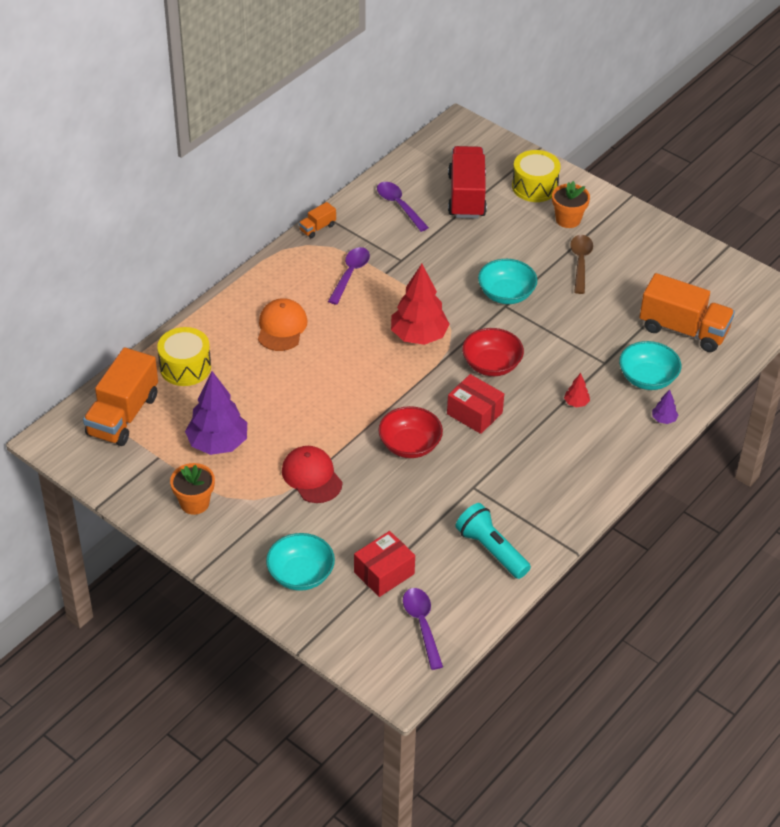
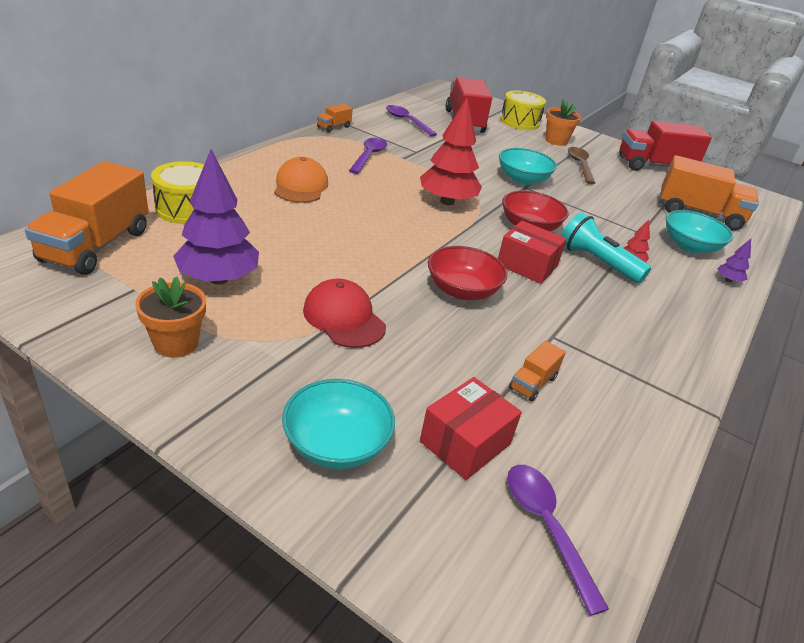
camera: 10 degrees left, 10 degrees down
(444, 528) = (532, 383): none -> orange truck
(491, 550) = (606, 412): turquoise flashlight -> turquoise flashlight (597, 262)
(671, 253) = (654, 166): none -> red truck

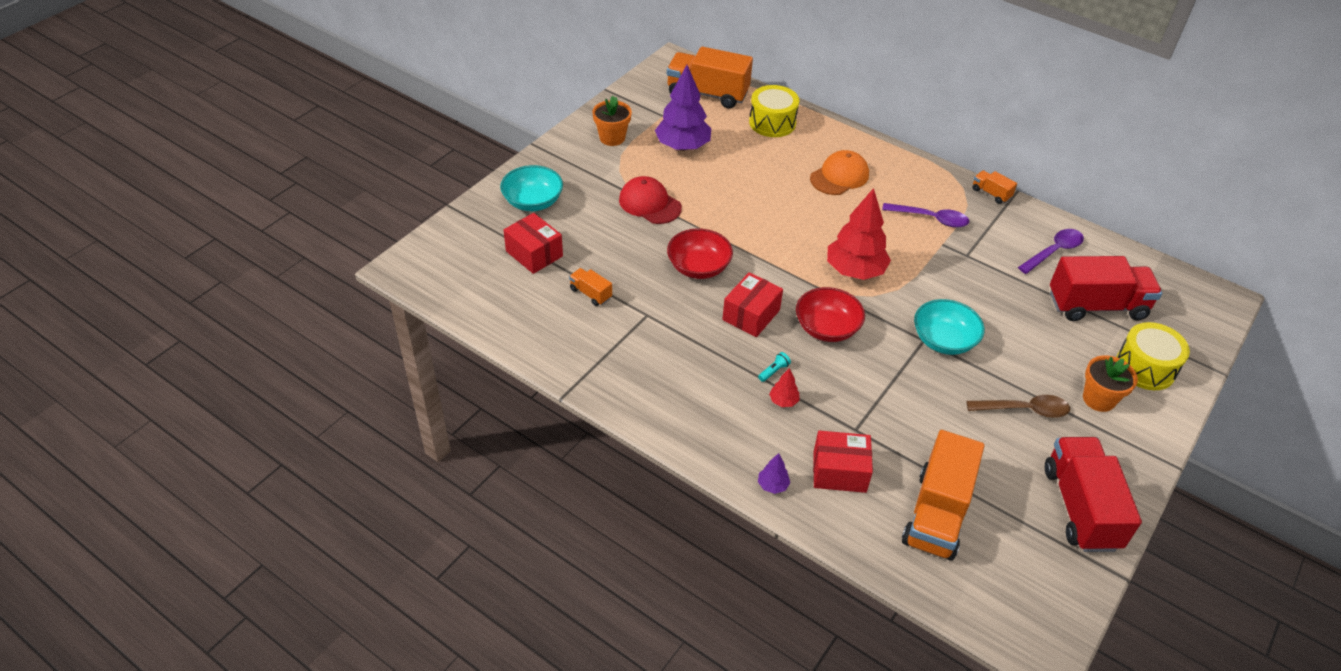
camera: 95 degrees right, 10 degrees up
(300, 186) = (839, 176): orange cap -> orange cap turned 45 degrees counterclockwise
(344, 318) = (649, 204): red cap -> red cap turned 105 degrees counterclockwise
(546, 527) = (472, 280): purple spoon -> none
(597, 262) = (774, 371): turquoise flashlight -> turquoise flashlight, size x0.40
(689, 246) = (839, 471): turquoise bowl -> red box

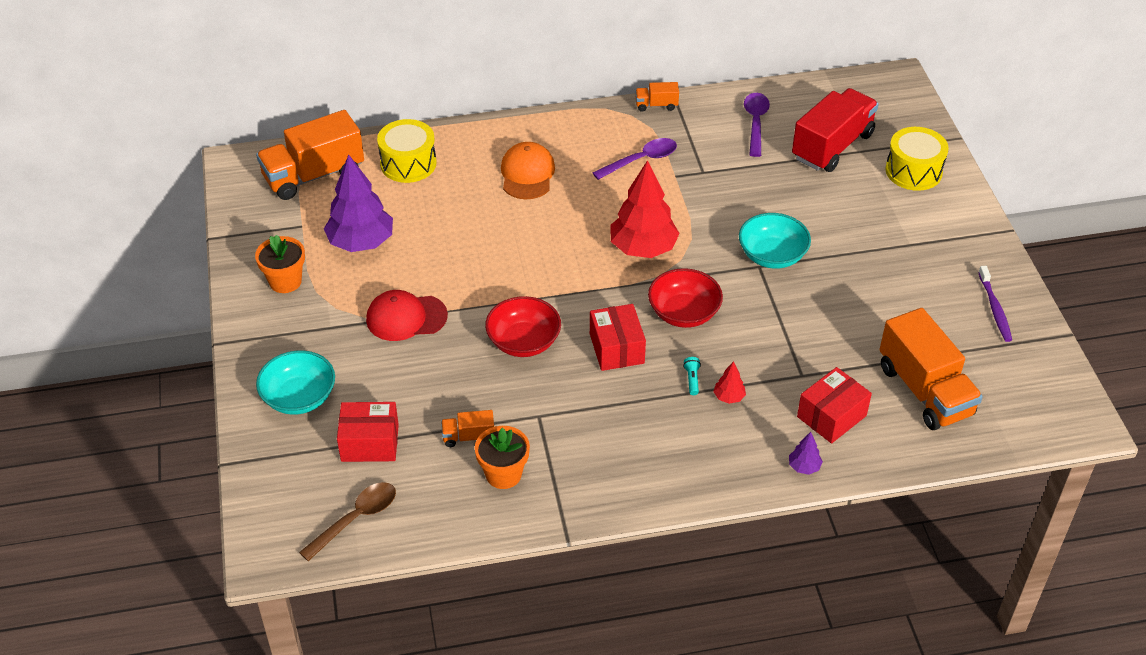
camera: 45 degrees left, 0 degrees up
(1024, 410) = (883, 266): brown spoon -> brown spoon (356, 519)
(1080, 508) = (994, 308): red truck -> purple toothbrush
(1098, 399) = (915, 219): orange flower pot -> orange flower pot (503, 474)

